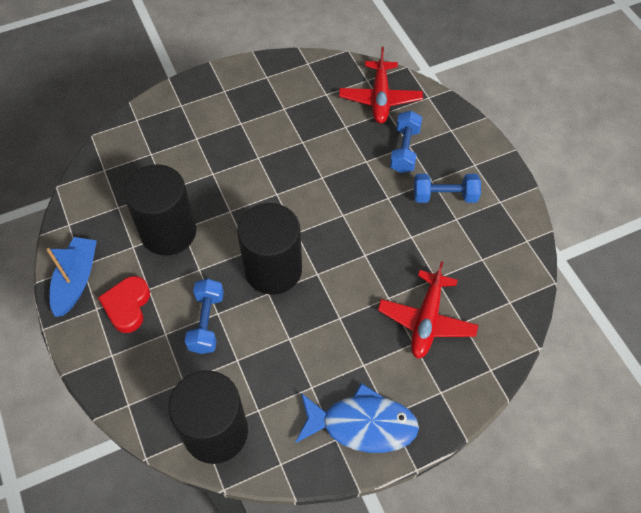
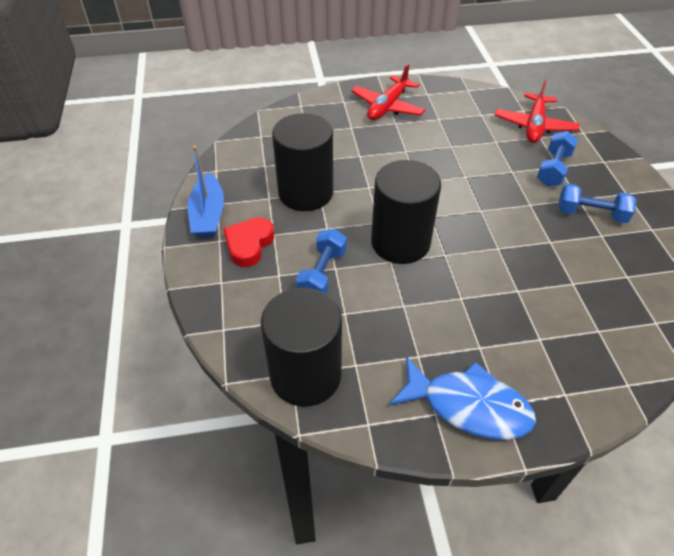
camera: 15 degrees right, 10 degrees down
(76, 280) = (208, 215): blue boat -> blue boat turned 150 degrees clockwise
(426, 320) = (557, 320): red plane -> red plane (387, 106)

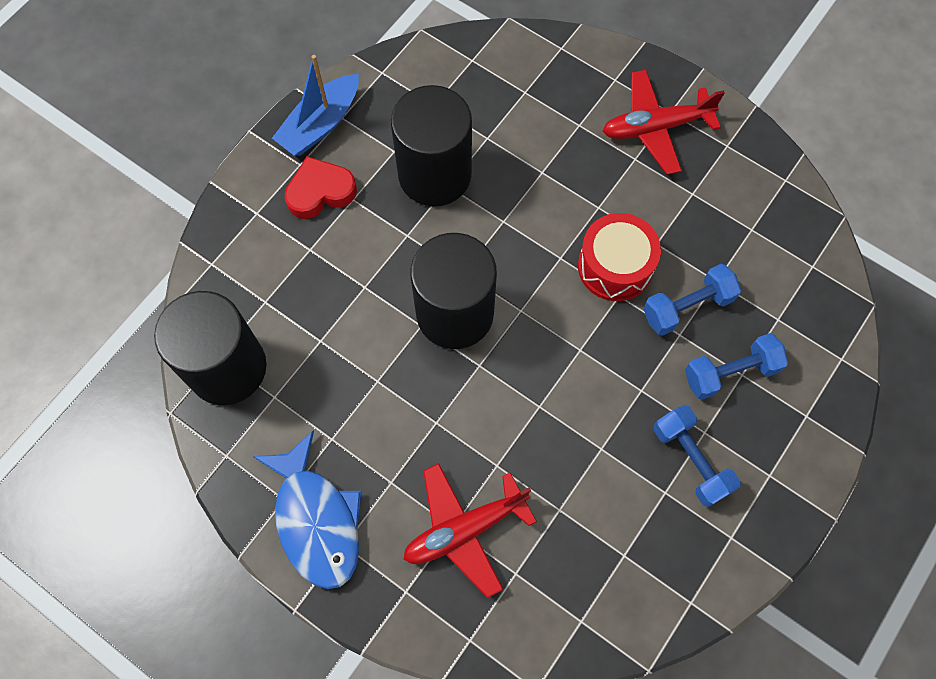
camera: 45 degrees right, 20 degrees up
(322, 274) = (347, 282): blue dumbbell -> blue dumbbell (687, 307)
(446, 167) = (615, 266): none -> red drum
(534, 126) = (793, 298): red plane -> red plane (465, 529)

